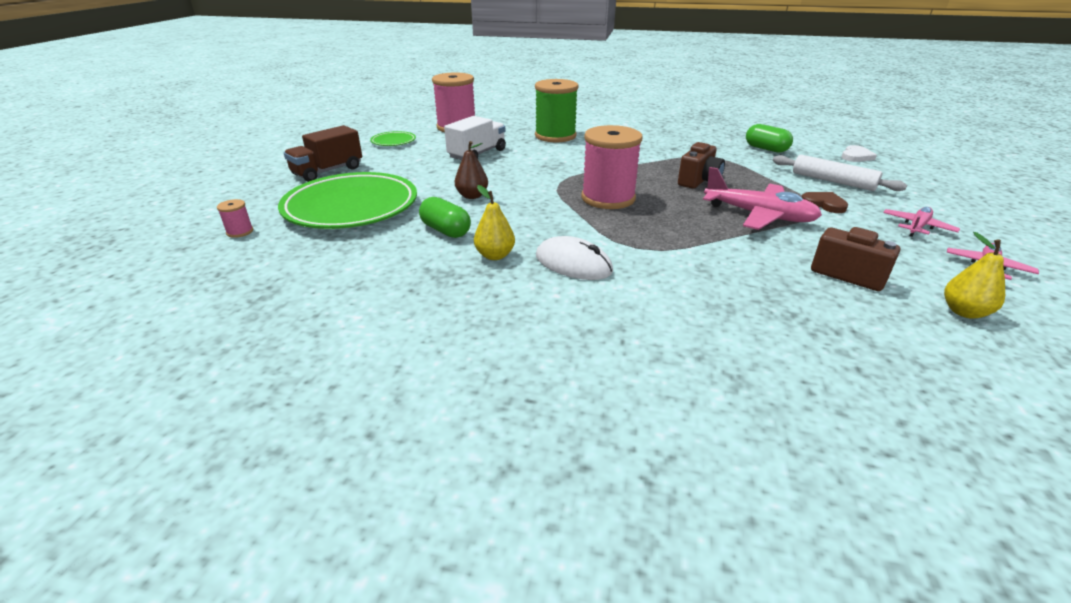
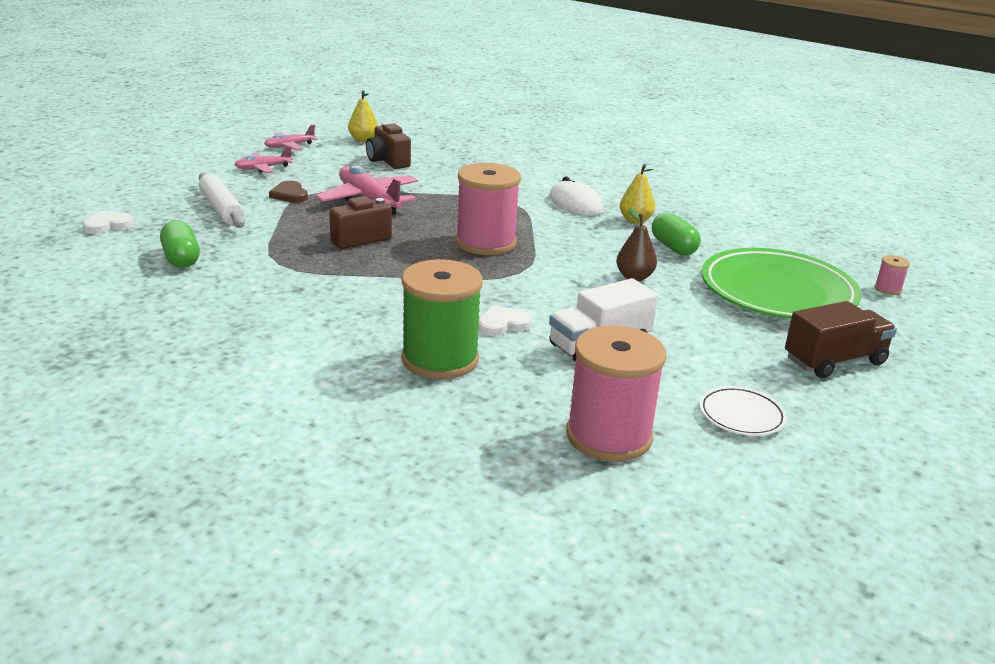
camera: 160 degrees left, 5 degrees down
(393, 142) = (741, 416): green plate -> white plate
(540, 153) = (502, 324): none -> white heart

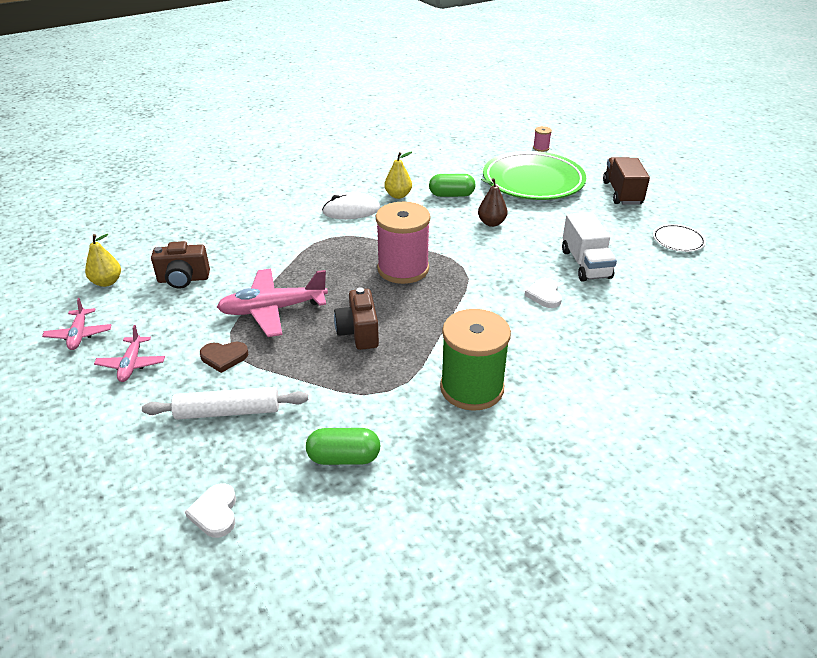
camera: 65 degrees left, 10 degrees up
(440, 359) = (590, 335): green spool -> green spool (472, 388)
(608, 436) = (697, 292): pink spool -> none

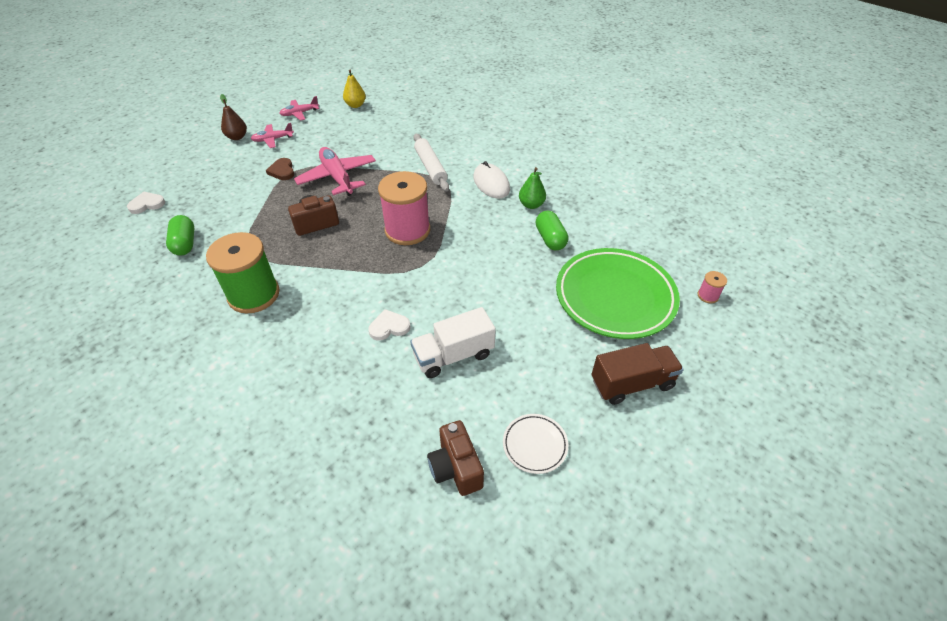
camera: 75 degrees right, 10 degrees up
(183, 279) = (365, 132): brown camera -> brown camera (455, 468)
(228, 411) = (229, 186): white rolling pin -> white rolling pin (430, 167)
(398, 195) = (531, 205): yellow pear -> green pear
(491, 223) = (507, 274): brown pear -> brown pear (237, 137)

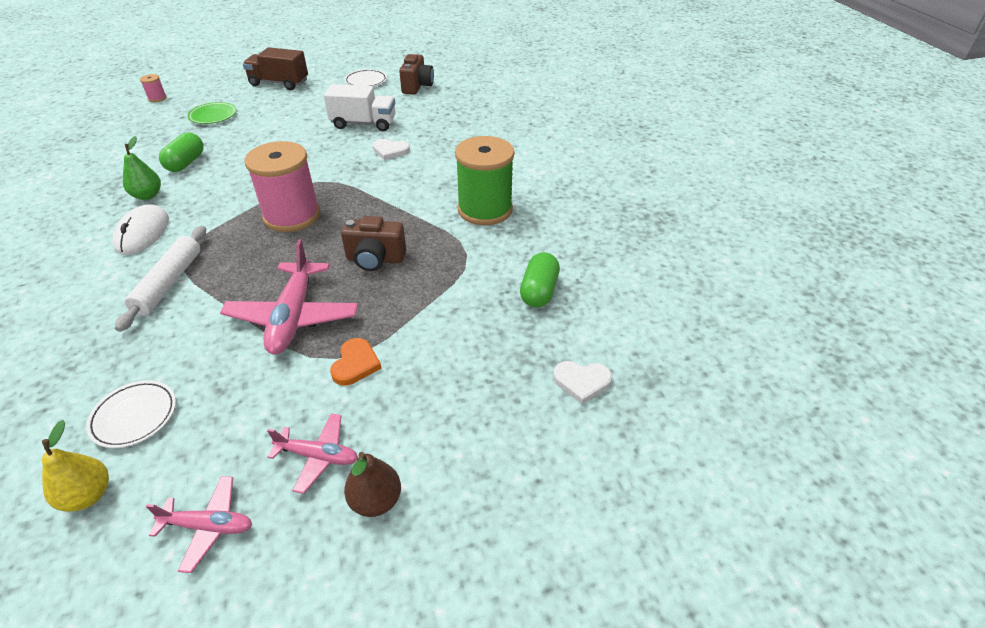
camera: 150 degrees left, 5 degrees down
(282, 171) = (355, 364): brown heart -> orange heart
(369, 124) = (134, 416): none -> white plate
(615, 297) = (213, 116): green plate -> green plate, size x0.44

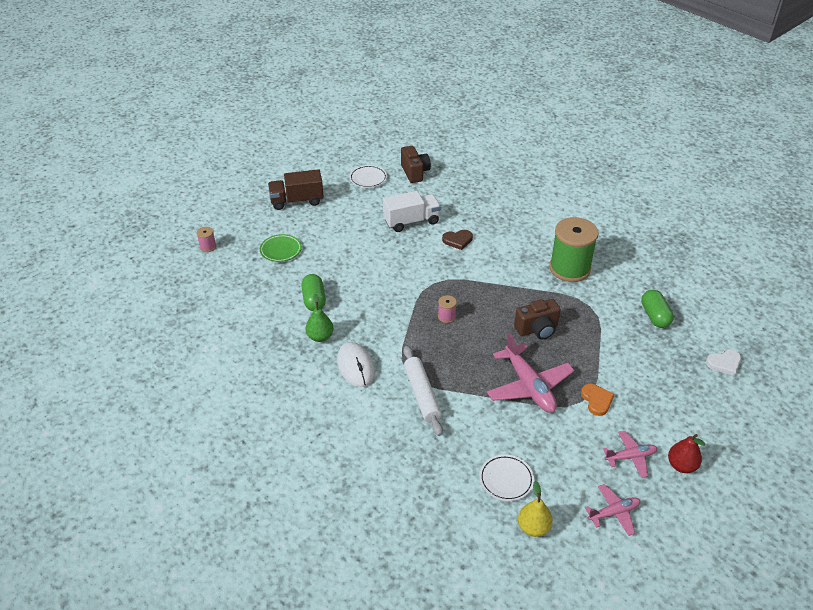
camera: 25 degrees left, 0 degrees up
(292, 216) = (446, 317): pink spool -> pink spool, size x0.41
(376, 500) = (681, 465): brown pear -> red pear
(390, 151) = (457, 240): white heart -> brown heart

